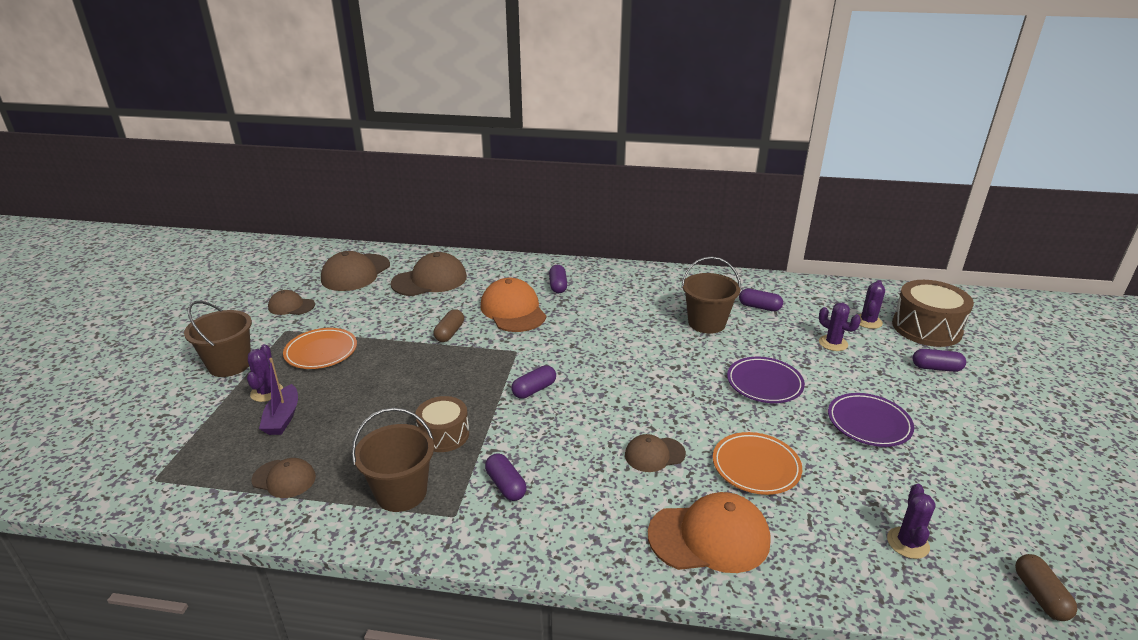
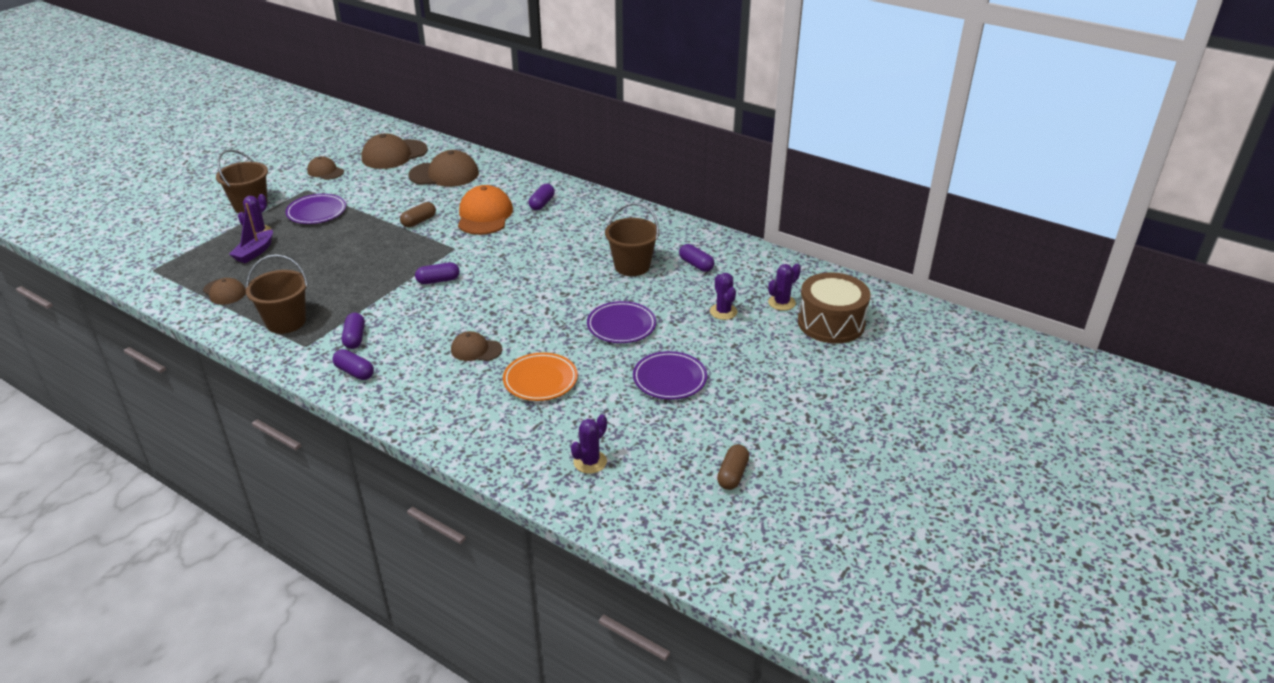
camera: 25 degrees right, 5 degrees up
(321, 352) = (317, 212): orange plate -> purple plate
(444, 434) = (346, 293): brown drum -> none
(709, 537) = (454, 411): orange cap -> none
(936, 368) = (791, 356): purple capsule -> purple capsule (354, 372)
(1040, 595) = (643, 523): brown capsule -> brown capsule (732, 474)

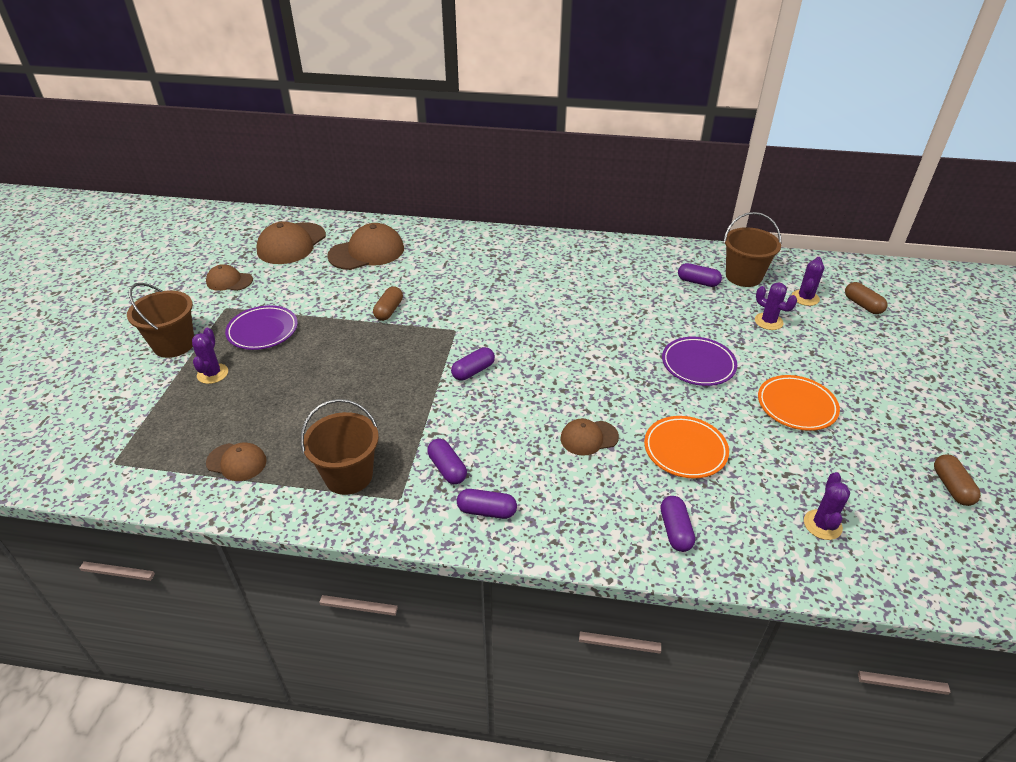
camera: 25 degrees left, 5 degrees up
(254, 252) = (230, 400): purple boat -> none
(484, 215) = (451, 286): orange cap -> none
(542, 203) = (496, 258): purple capsule -> purple capsule (675, 530)
(632, 266) = (644, 299): brown bucket -> brown bucket (743, 276)
(669, 379) = (796, 406): purple plate -> orange plate
(831, 323) = (862, 305): brown drum -> brown capsule

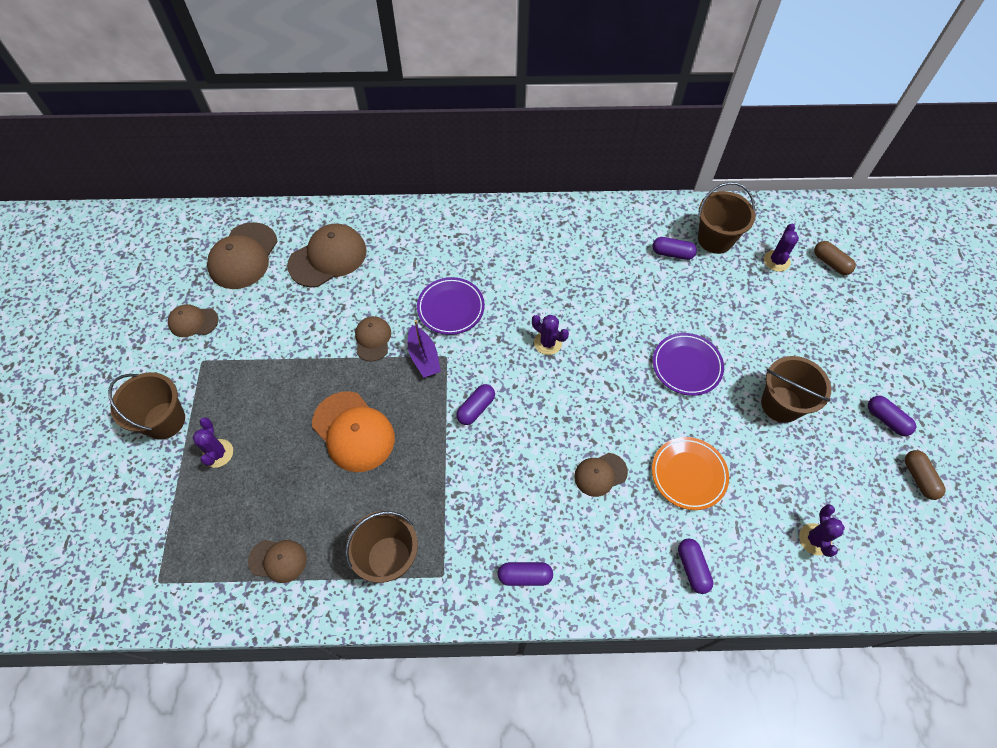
camera: 10 degrees left, 20 degrees up
(263, 331) = (251, 387): purple plate -> purple plate (451, 308)
(347, 374) = (353, 431): none -> orange cap
(389, 310) = (373, 339): brown capsule -> brown cap
(433, 328) = (424, 357): none -> purple boat
(447, 468) = (478, 533): purple capsule -> purple capsule (886, 419)
(768, 321) = (745, 298): purple cactus -> purple cactus (548, 343)
(796, 406) = (781, 404): orange plate -> brown bucket

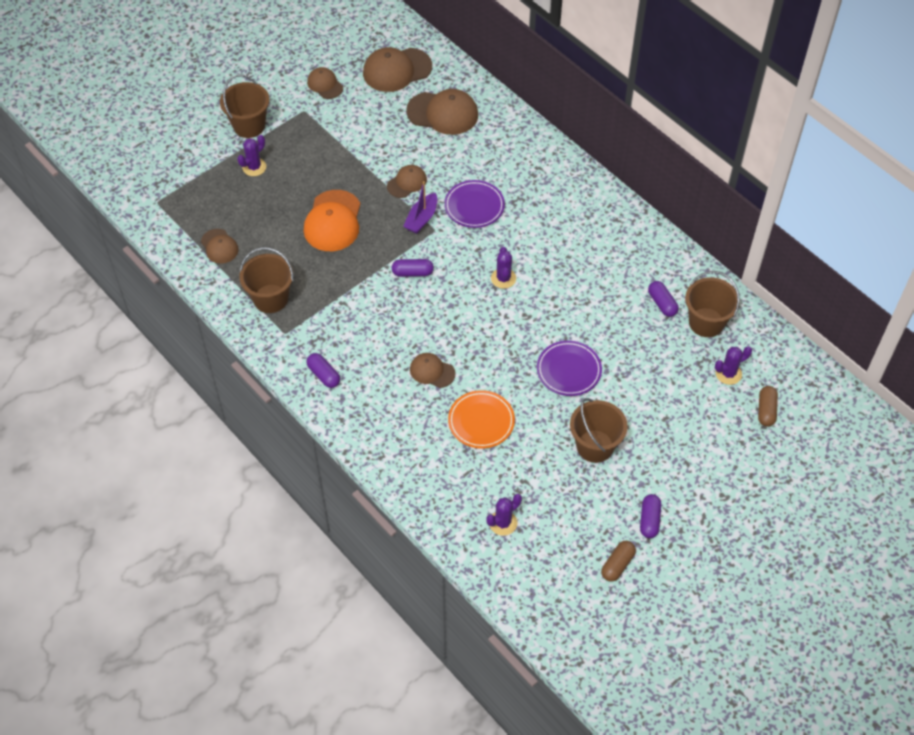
camera: 50 degrees right, 5 degrees down
(692, 568) = (414, 462): purple capsule -> none

